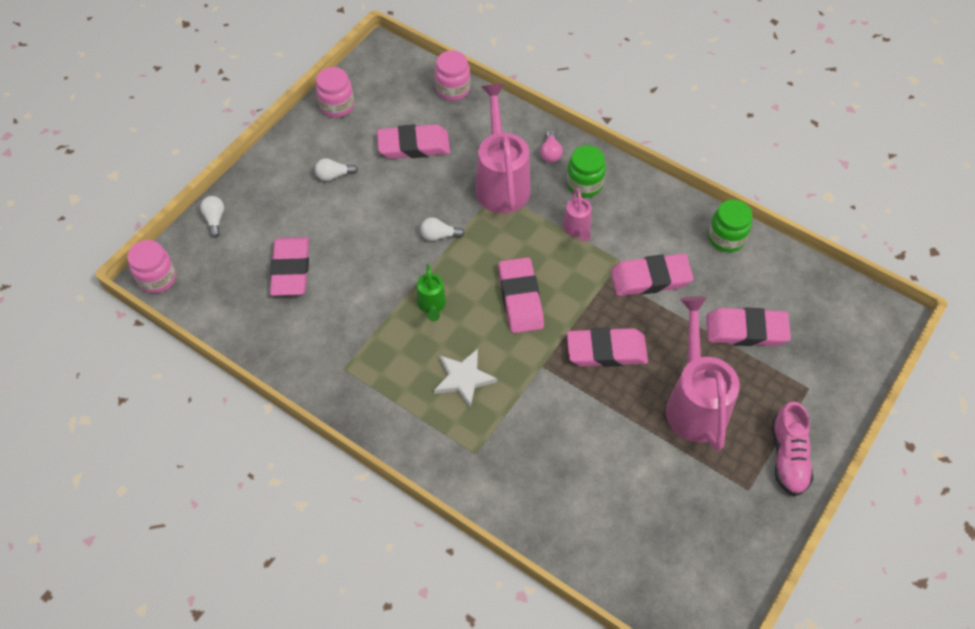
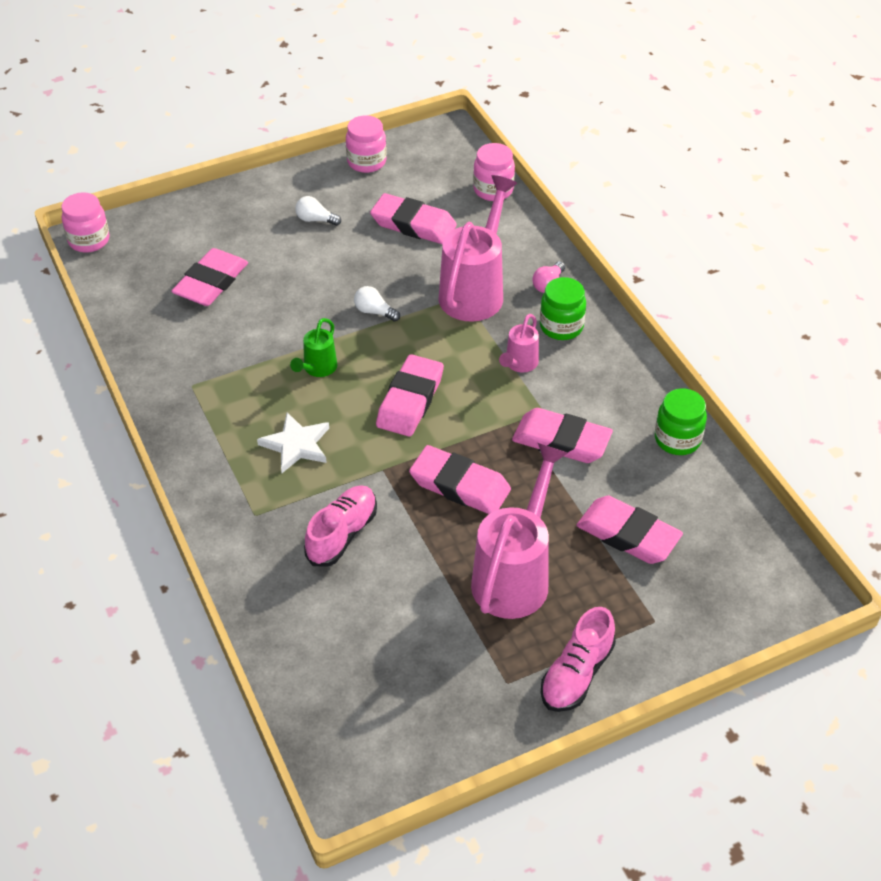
camera: 30 degrees right, 10 degrees down
(215, 219) = (177, 213): white light bulb -> none
(552, 435) = (342, 534): none -> pink shoe

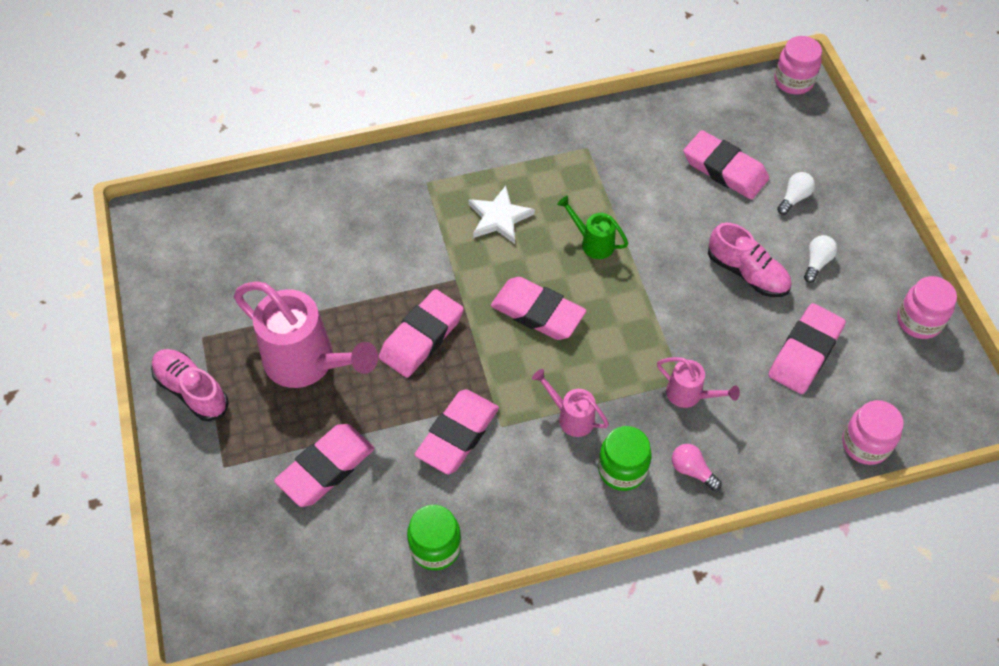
camera: 100 degrees right, 10 degrees up
(342, 534) = (389, 241): pink shoe -> pink shoe (747, 273)
(374, 312) = (667, 298): white light bulb -> white light bulb (794, 198)
(475, 291) = (689, 395): pink watering can -> pink watering can, size x0.49

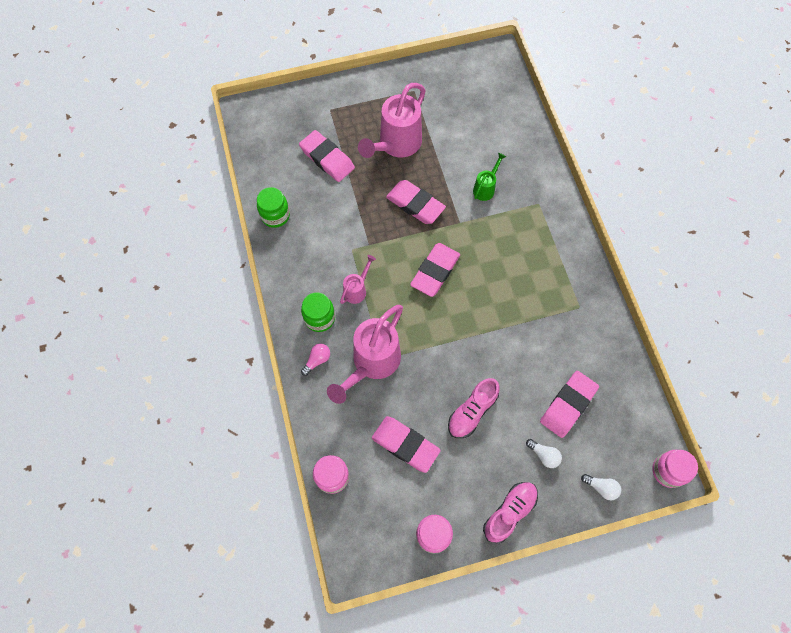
camera: 90 degrees right, 10 degrees up
(192, 390) = (378, 89): pink shoe -> pink shoe (509, 512)
(457, 434) = (346, 225): pink eraser -> none
(499, 218) = (511, 248): white star -> none
(593, 243) = (493, 308): green watering can -> green watering can (485, 188)
(689, 395) = (372, 363): pink watering can -> pink watering can, size x2.03
(817, 262) = (483, 464): white light bulb -> white light bulb (601, 487)

